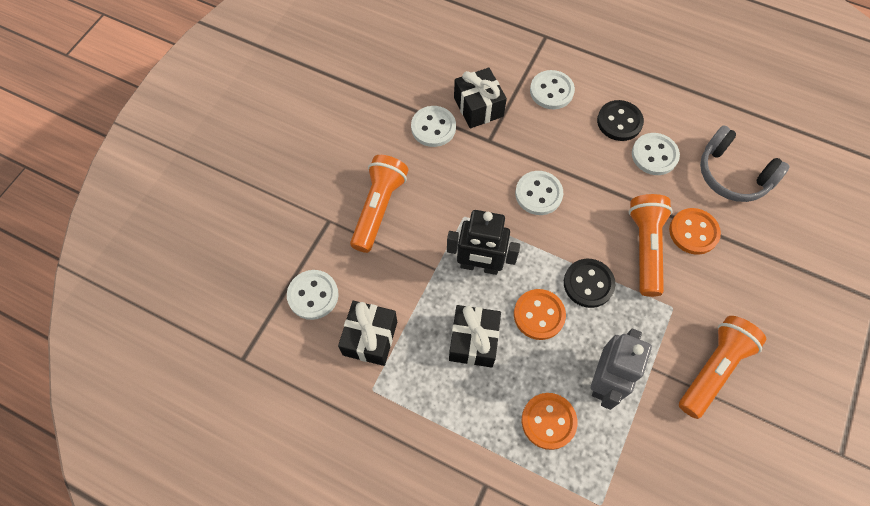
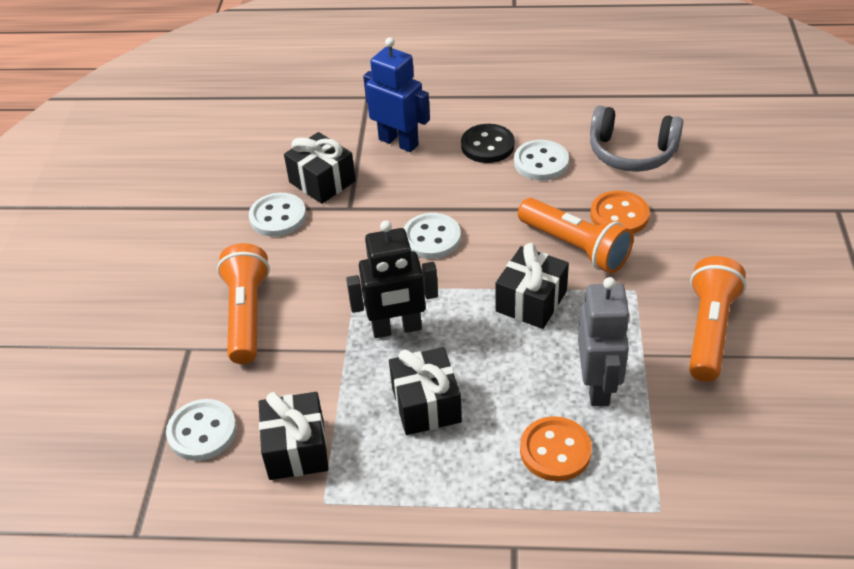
camera: 20 degrees left, 20 degrees down
(539, 315) = (490, 351): orange button -> none
(551, 91) = (399, 142): white button -> blue robot
(588, 284) = (531, 301): black button -> black gift
(645, 248) = (575, 247): orange flashlight -> orange flashlight turned 150 degrees clockwise

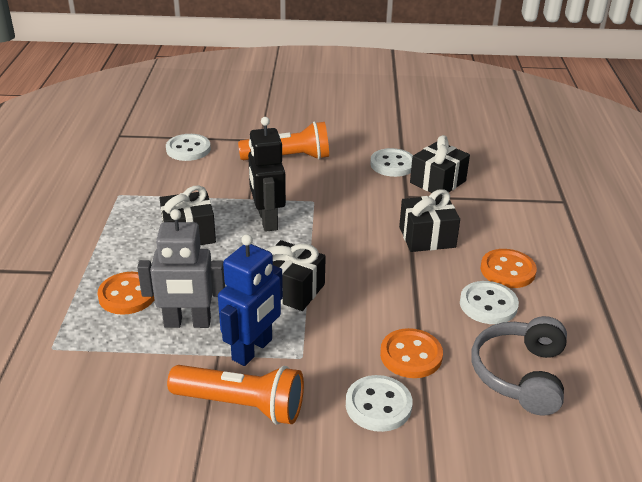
camera: 85 degrees right, 10 degrees down
(296, 449) = (164, 183): black gift -> black gift (427, 237)
(399, 142) = (500, 219): blue robot -> blue robot (252, 350)
(431, 238) = (371, 236): white button -> white button (378, 405)
(487, 145) = (507, 270): black button -> orange button
(575, 247) = (362, 321): orange flashlight -> none

